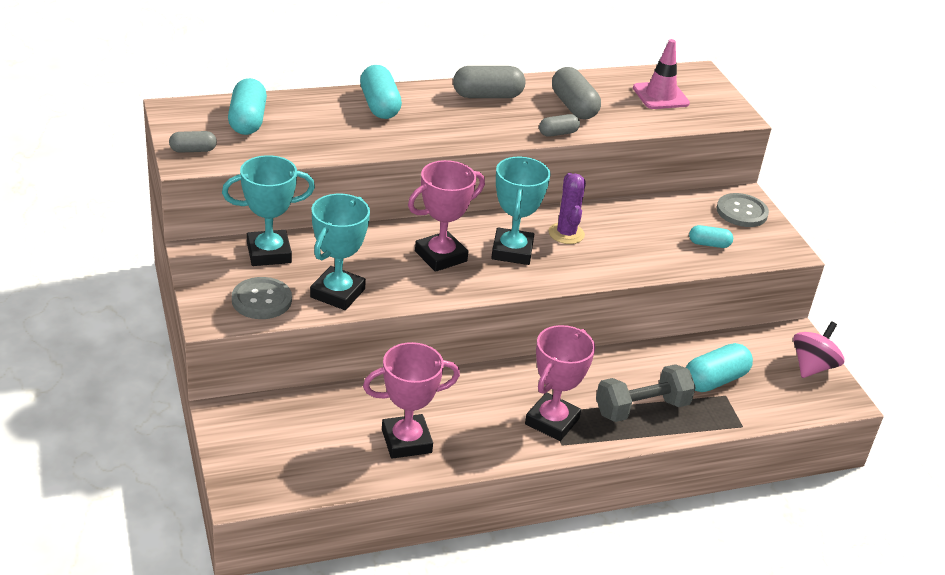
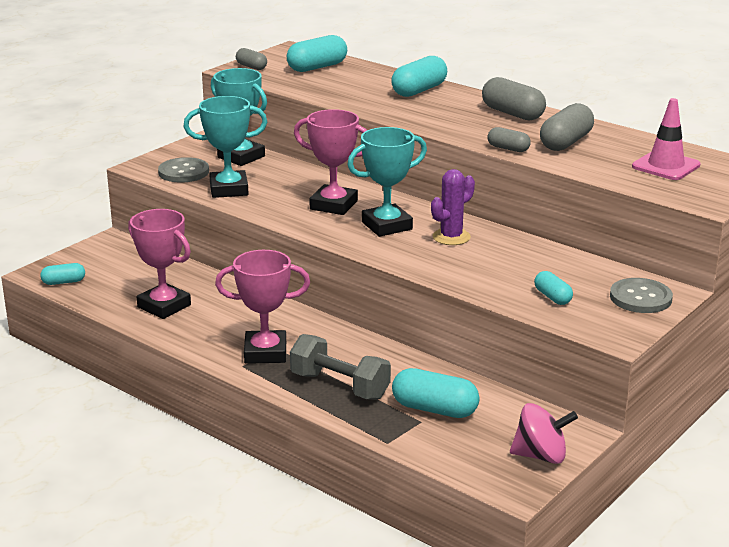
camera: 60 degrees right, 10 degrees down
(282, 485) = (64, 282): none -> turquoise capsule

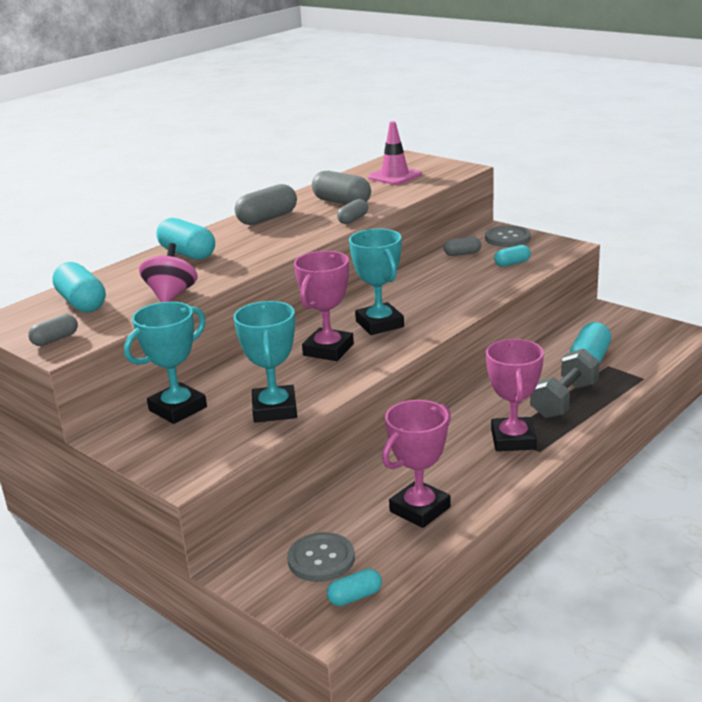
camera: 85 degrees left, 0 degrees up
(64, 282) = (355, 597): turquoise capsule -> turquoise capsule turned 75 degrees clockwise
(183, 172) = (213, 443): grey button -> grey button (321, 559)
(451, 237) = (405, 297): purple cactus -> none
(541, 456) = (639, 323): pink spinning top -> pink spinning top (171, 295)
(581, 268) = (462, 254): none -> grey capsule

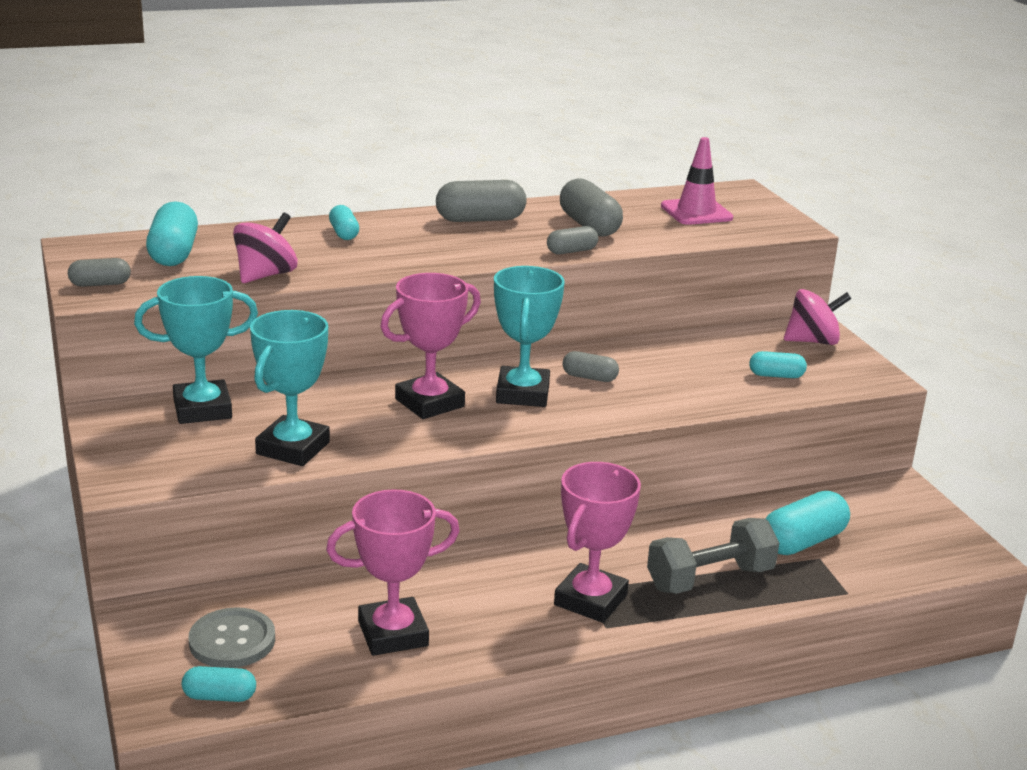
camera: 25 degrees right, 0 degrees up
(187, 253) = (344, 233): turquoise capsule -> turquoise capsule, size x0.58
(462, 254) = (729, 342): grey capsule -> grey capsule (589, 377)
(507, 238) = (812, 341): grey button -> pink spinning top

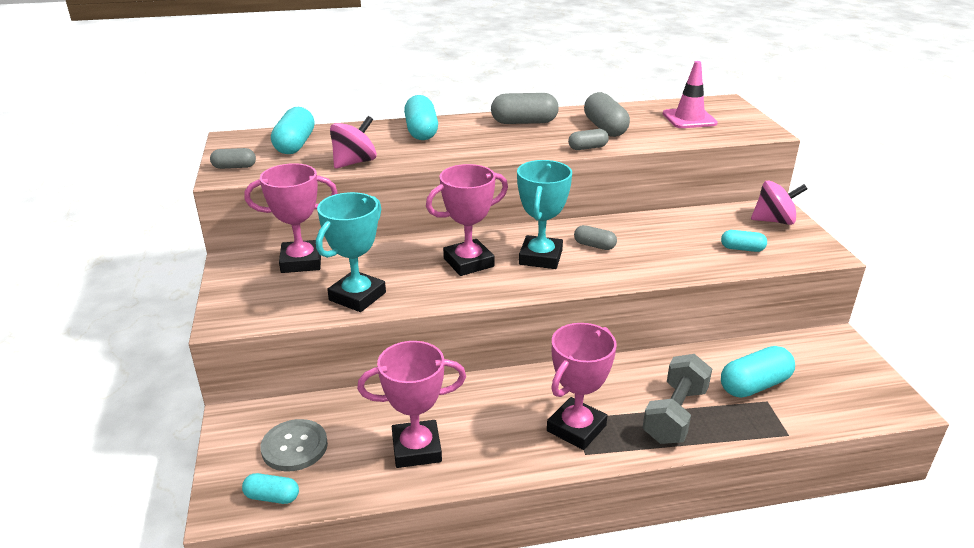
camera: 10 degrees right, 5 degrees up
(202, 409) = (301, 261): turquoise trophy -> pink trophy
(344, 233) = (421, 131): turquoise capsule -> turquoise capsule, size x1.73
(710, 579) = (675, 415): grey dumbbell -> grey dumbbell turned 45 degrees counterclockwise

